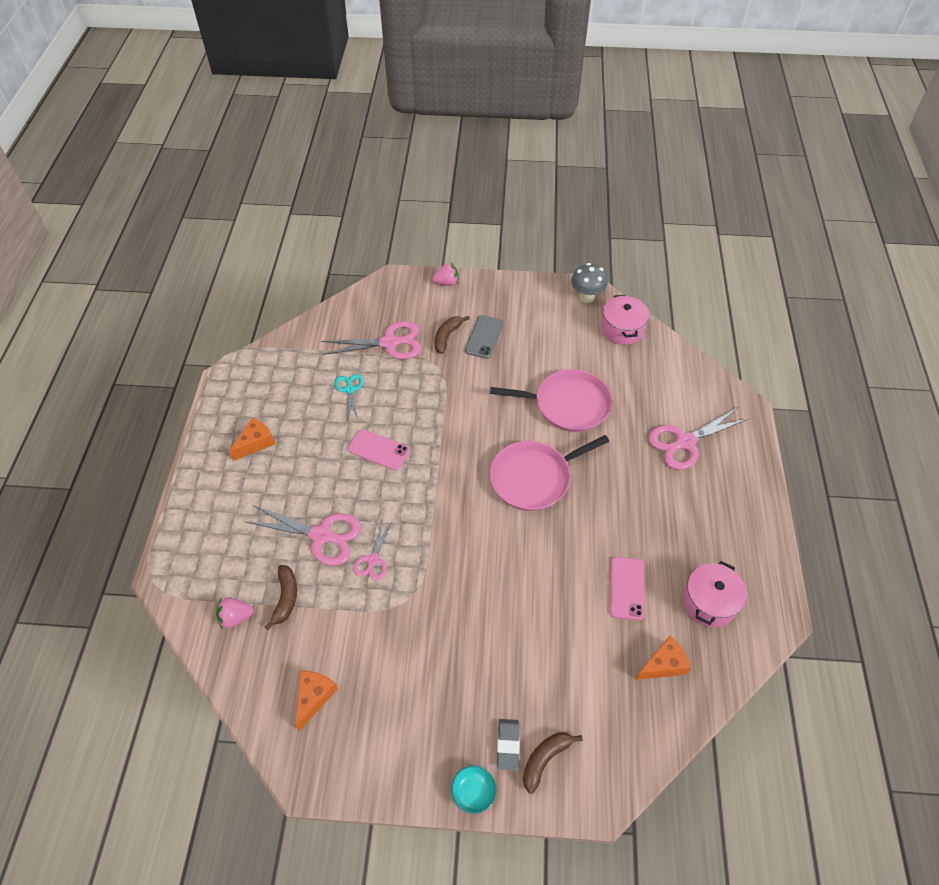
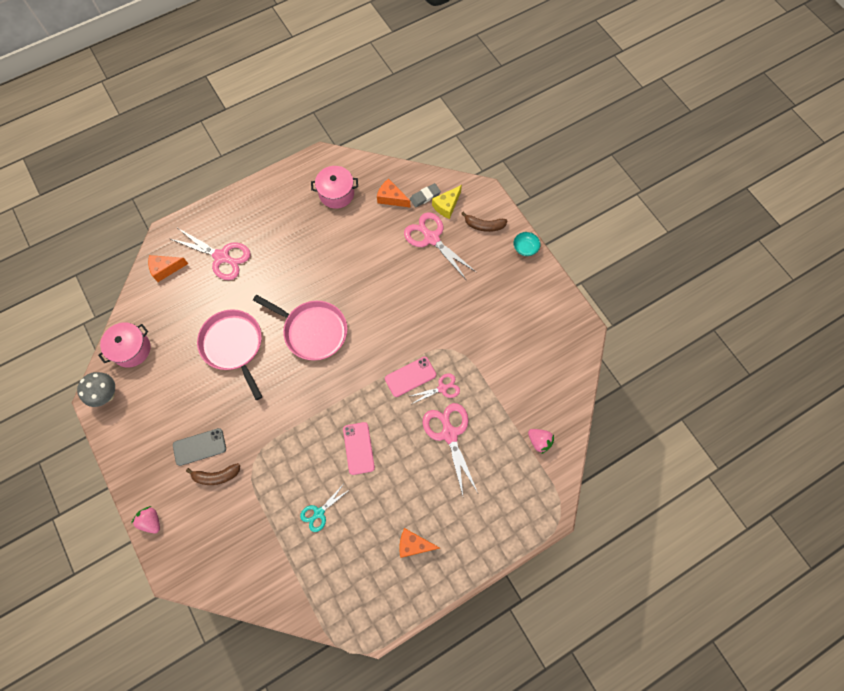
camera: 125 degrees left, 15 degrees up
(286, 598) = (505, 421): brown banana -> none
(314, 697) = (545, 358): orange cheese -> orange cheese (166, 269)
(390, 343) = (251, 518): pink scissors -> pink scissors (431, 238)
(508, 745) = (491, 246): grey eraser -> grey eraser (425, 196)
(608, 730) = (447, 206): none -> yellow cheese
(627, 588) = (357, 237): pink phone -> pink phone (410, 376)

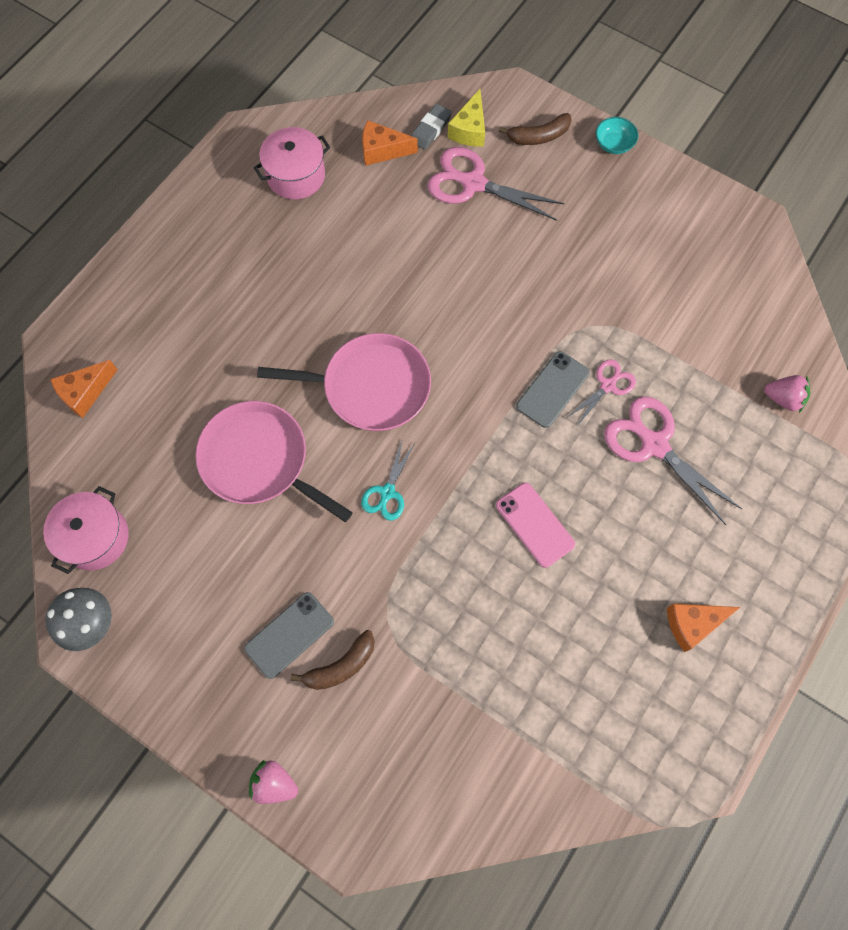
camera: 25 degrees left, 0 degrees up
(222, 257) = (167, 338): pink scissors -> none
(319, 513) = (529, 646): turquoise scissors -> turquoise scissors (387, 493)
(410, 376) = (552, 389): pink phone -> grey phone

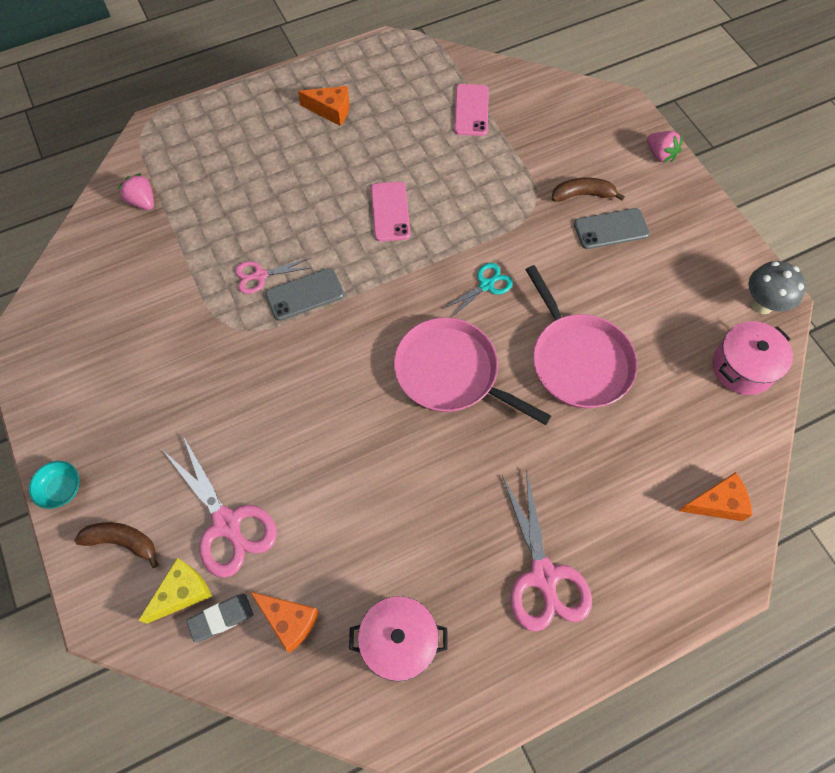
camera: 150 degrees left, 5 degrees down
(534, 722) = (471, 110): none -> pink phone
(654, 444) = (262, 219): pink scissors -> pink scissors (543, 576)

